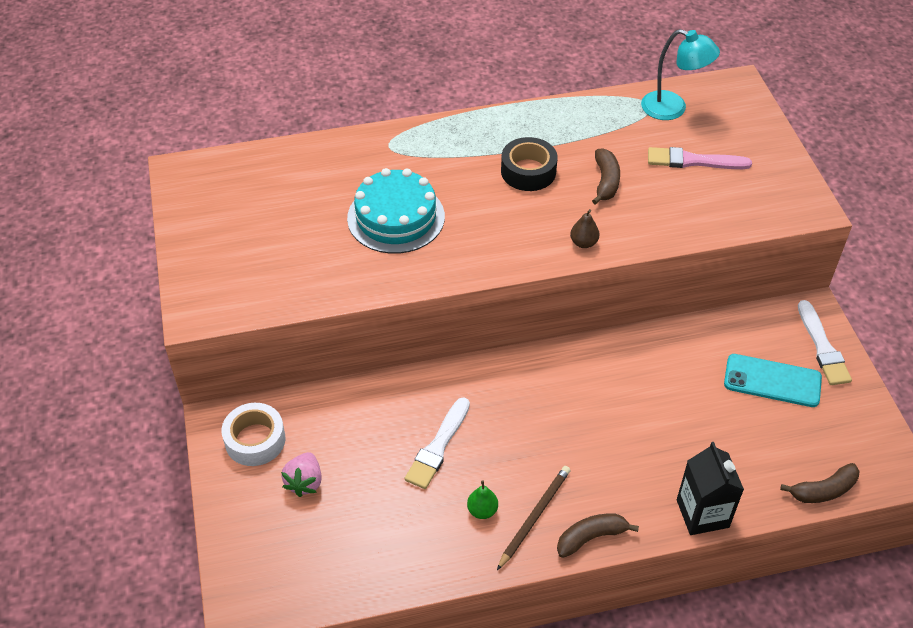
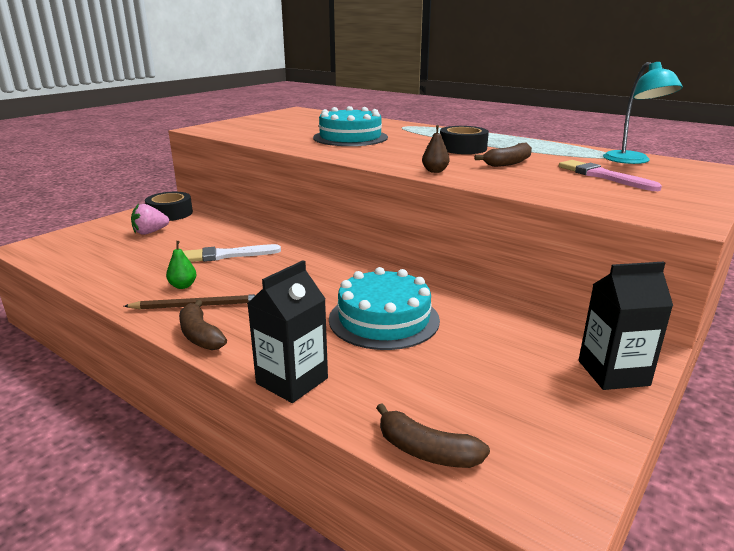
camera: 50 degrees right, 25 degrees down
(255, 440) = (170, 213): white tape -> black tape
(591, 537) = (200, 335): brown banana -> brown banana turned 150 degrees counterclockwise
(662, 412) = (384, 319): none -> turquoise cake
(772, 381) = (515, 360): turquoise phone -> none
(822, 347) = (613, 373): white brush -> black carton

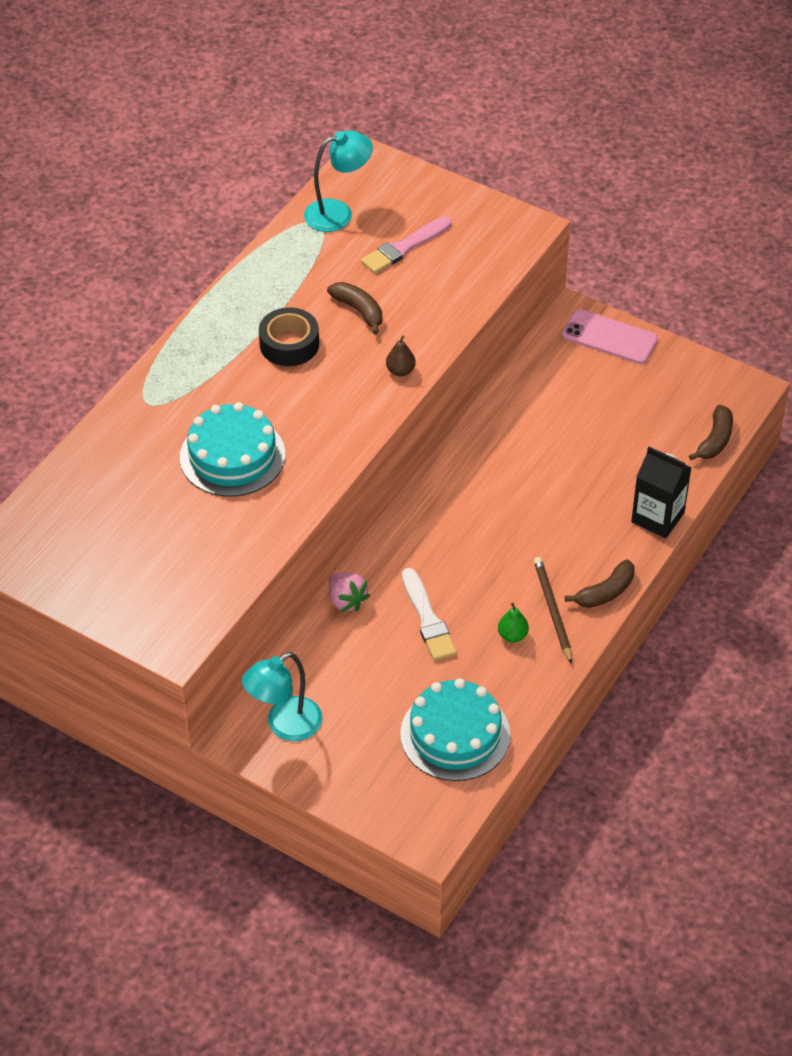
camera: 95 degrees left, 25 degrees up
(150, 232) = (362, 722): pink strawberry -> pink strawberry (346, 600)
(170, 213) = (285, 726): black tape -> turquoise lamp
(384, 319) = (554, 469): turquoise cake -> turquoise cake (455, 734)
(613, 373) = (609, 337): black carton -> pink phone

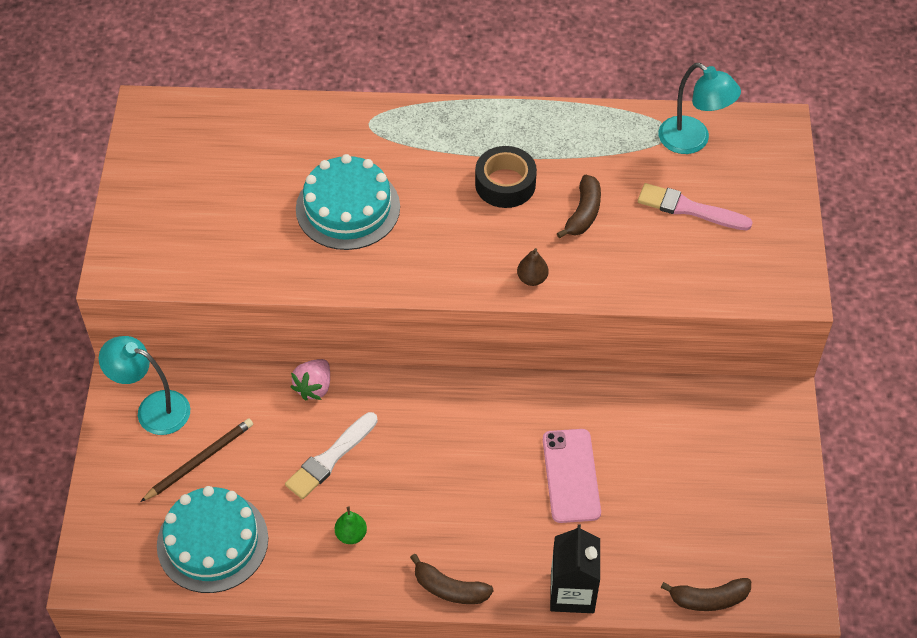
camera: 60 degrees right, 5 degrees up
(552, 611) = (400, 554): brown pencil -> brown pencil (199, 461)
(609, 337) = (776, 444): pink phone -> pink phone (571, 476)

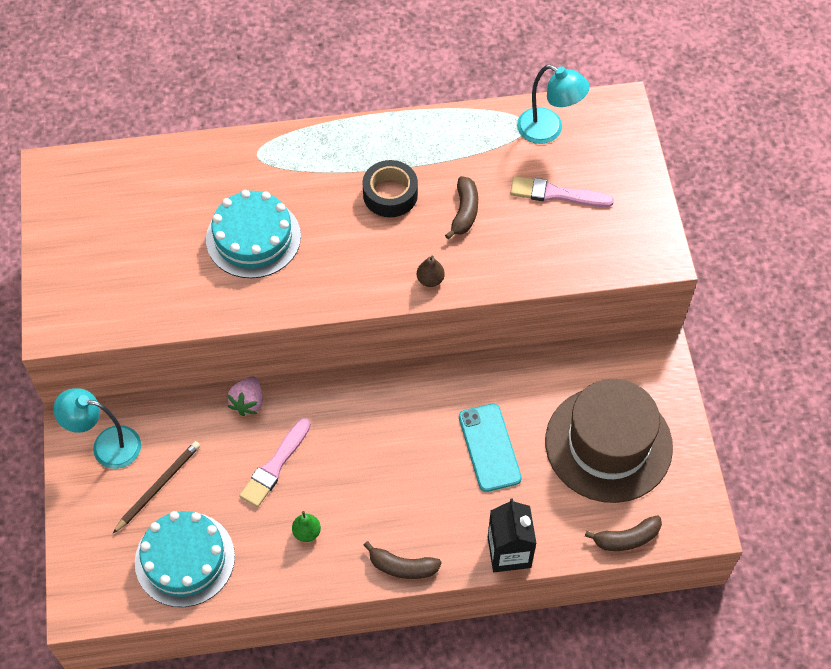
camera: 10 degrees left, 5 degrees up
(330, 458) = (275, 465): white brush -> pink brush
(571, 476) = (489, 447): pink phone -> turquoise phone
(706, 493) = (608, 444): none -> brown hat

